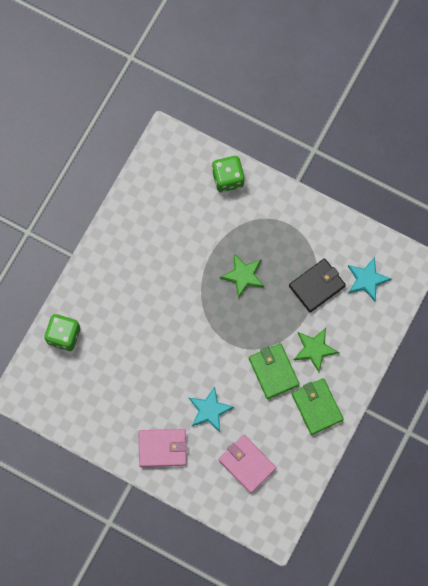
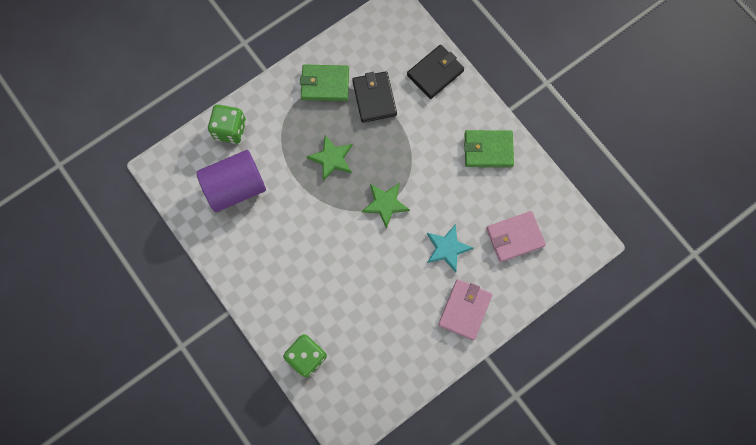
camera: 65 degrees left, 0 degrees up
(179, 208) = (235, 187): none -> purple cylinder
(273, 371) = (437, 173): green wallet -> green wallet (325, 84)
(315, 349) = (433, 127): green star -> green star (385, 204)
(367, 279) = (389, 53): turquoise star -> none
(367, 328) = (435, 73): none -> black wallet

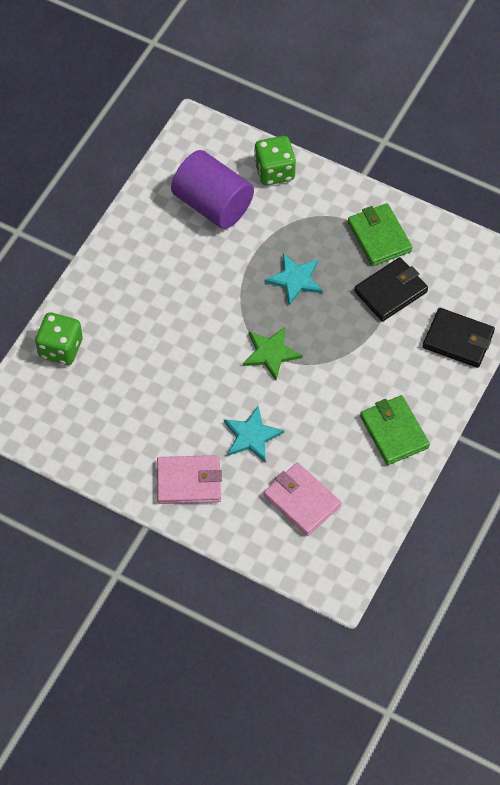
camera: 65 degrees right, 15 degrees down
(332, 158) = (295, 279): green star -> turquoise star

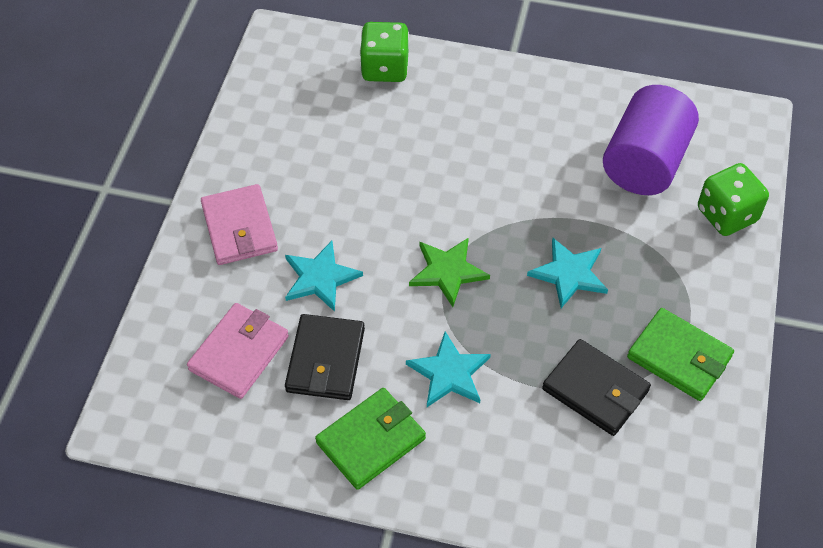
camera: 75 degrees right, 5 degrees down
(354, 373) = (449, 373): none -> turquoise star
(379, 237) = (679, 357): green wallet -> green wallet turned 75 degrees clockwise
(458, 340) = (547, 494): black wallet -> black wallet (325, 360)

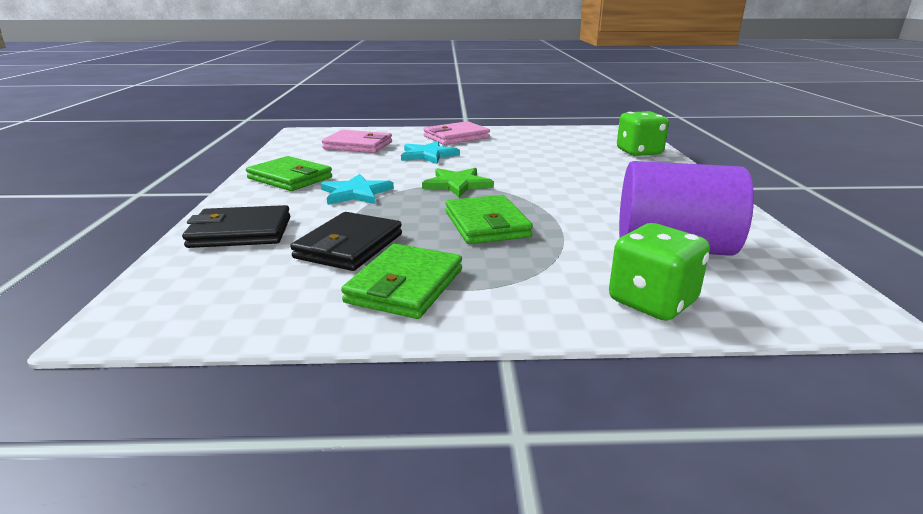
camera: 75 degrees right, 30 degrees down
(325, 360) = (358, 162): black wallet -> black wallet (240, 232)
(569, 274) = (486, 224): turquoise star -> green wallet

